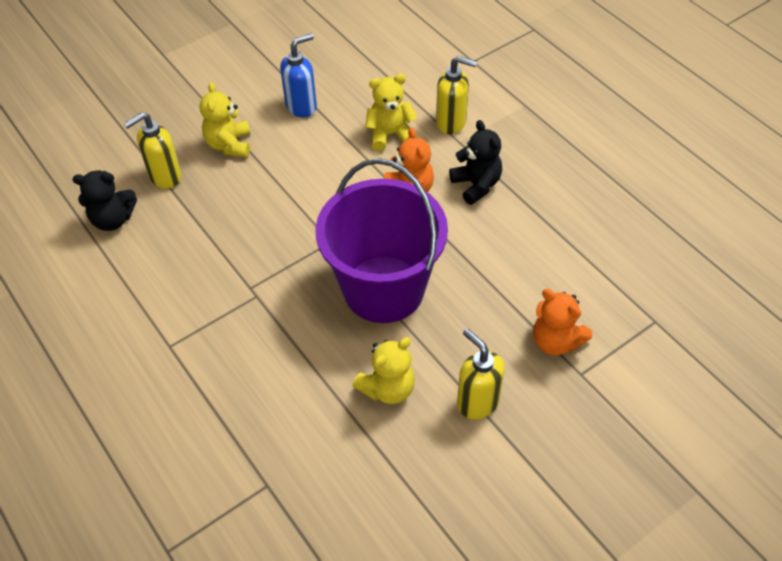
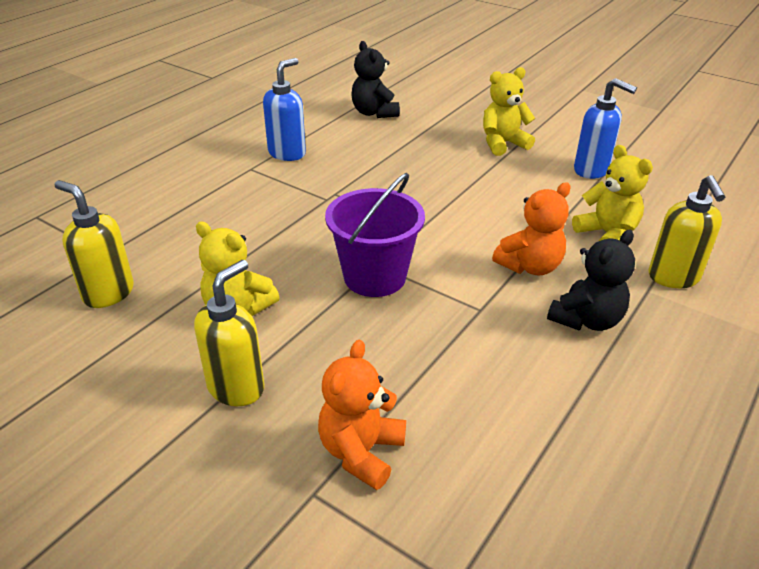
camera: 70 degrees right, 15 degrees down
(156, 309) = (287, 153): none -> blue soap dispenser
(164, 177) = (438, 123): yellow soap dispenser -> yellow soap dispenser (108, 293)
(383, 289) = (374, 277): purple bucket -> purple bucket, size x0.63

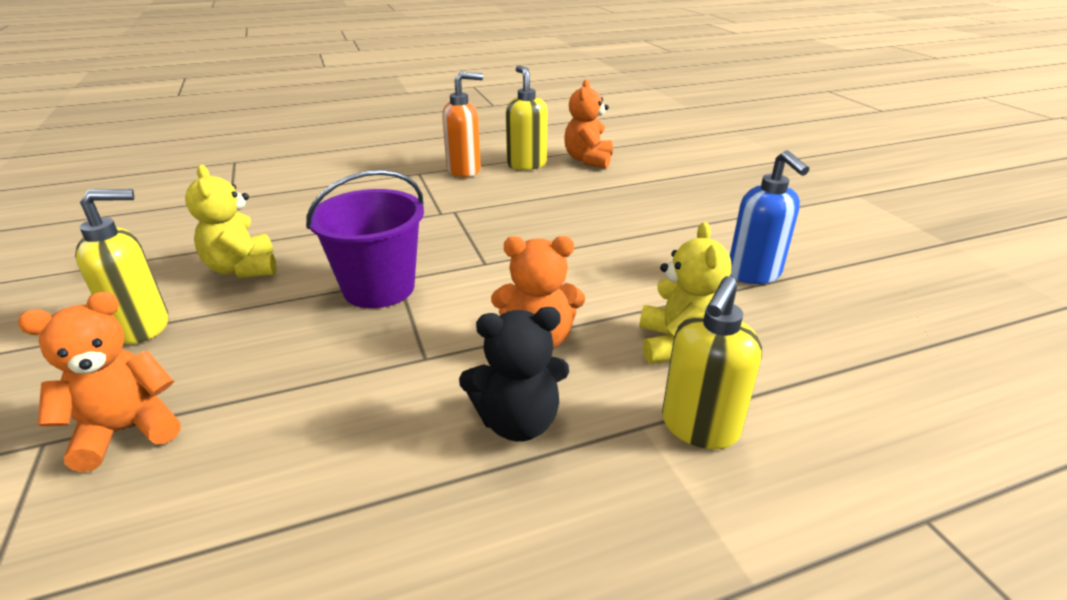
camera: 35 degrees right, 5 degrees down
(108, 293) = (187, 224): yellow soap dispenser -> yellow soap dispenser (526, 164)
(287, 153) = (464, 170): blue soap dispenser -> orange soap dispenser
(374, 113) = (588, 160): black teddy bear -> orange teddy bear
(503, 144) = (682, 219): yellow teddy bear -> none

